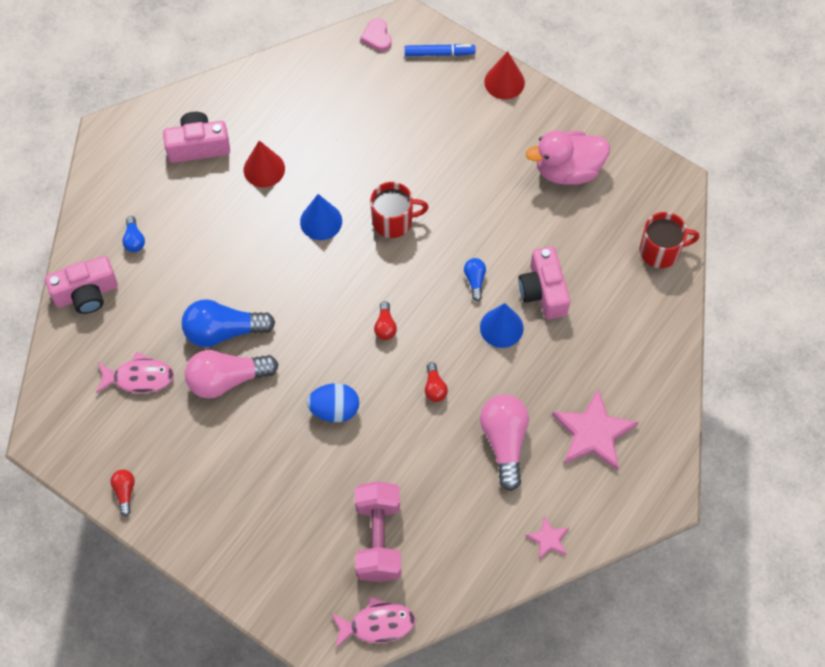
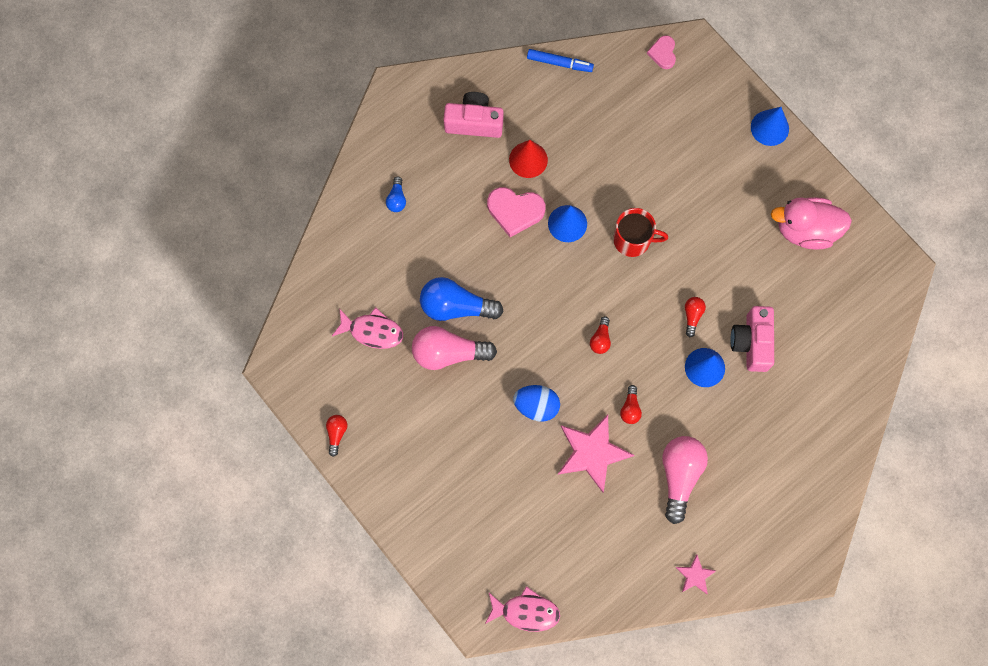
camera: 15 degrees right, 10 degrees up
(86, 293) = (343, 240): pink camera -> none
(263, 222) = (515, 211): none -> pink heart
(378, 539) = (546, 535): pink dumbbell -> none
(439, 53) = (716, 84): blue marker -> blue marker (559, 63)
(475, 280) = (692, 316): blue light bulb -> red light bulb
(504, 82) = (769, 128): red cone -> blue cone
(593, 433) = (761, 488): pink star -> pink star (592, 453)
(661, 251) = (870, 331): red mug -> none

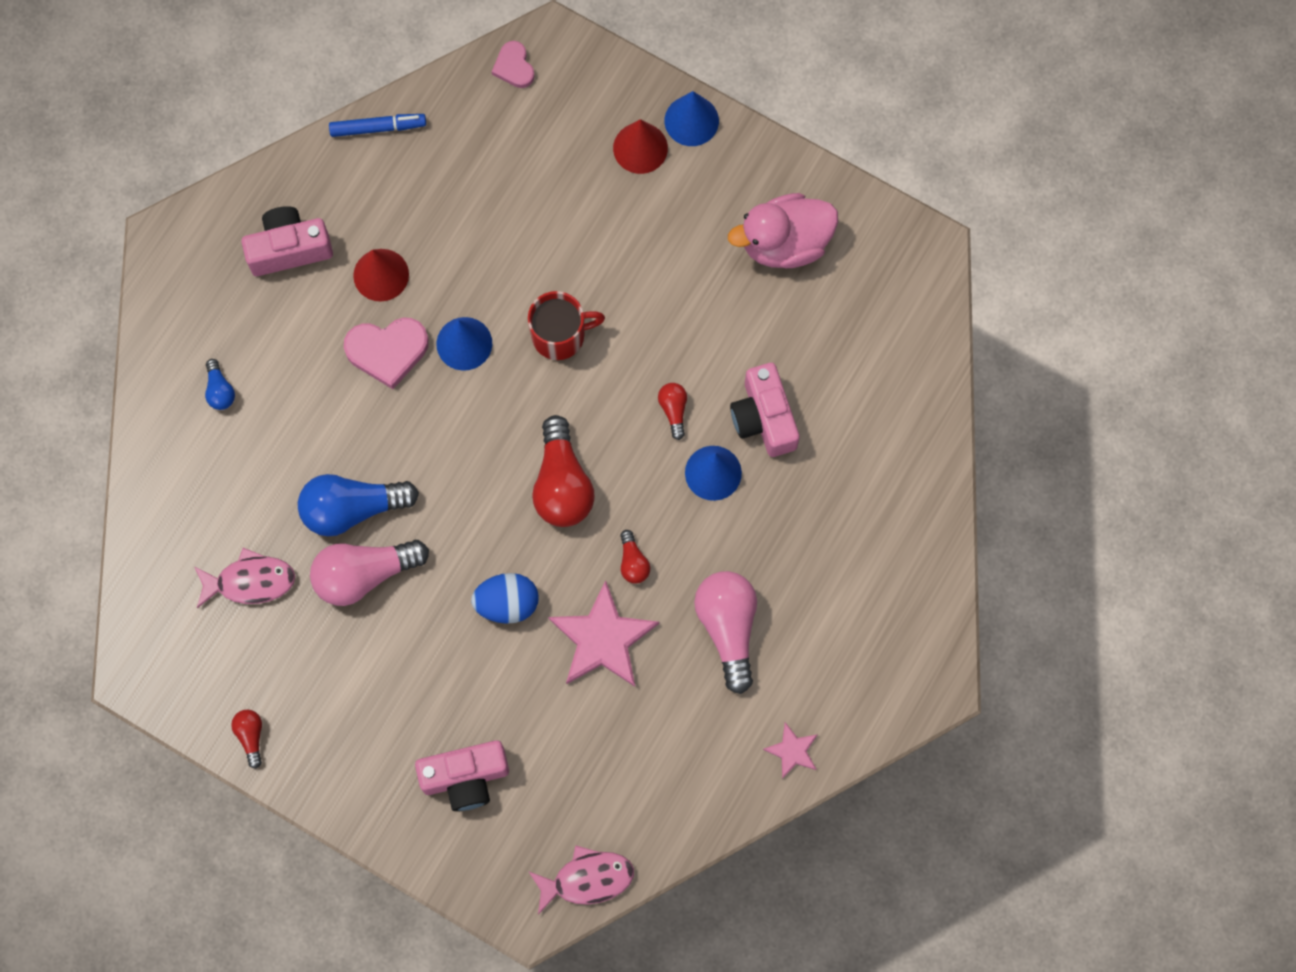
camera: 20 degrees left, 0 degrees up
(468, 513) = (465, 777): none -> pink camera
(600, 339) = (562, 484): red light bulb -> red light bulb, size x2.08
(729, 134) = (640, 148): none -> red cone

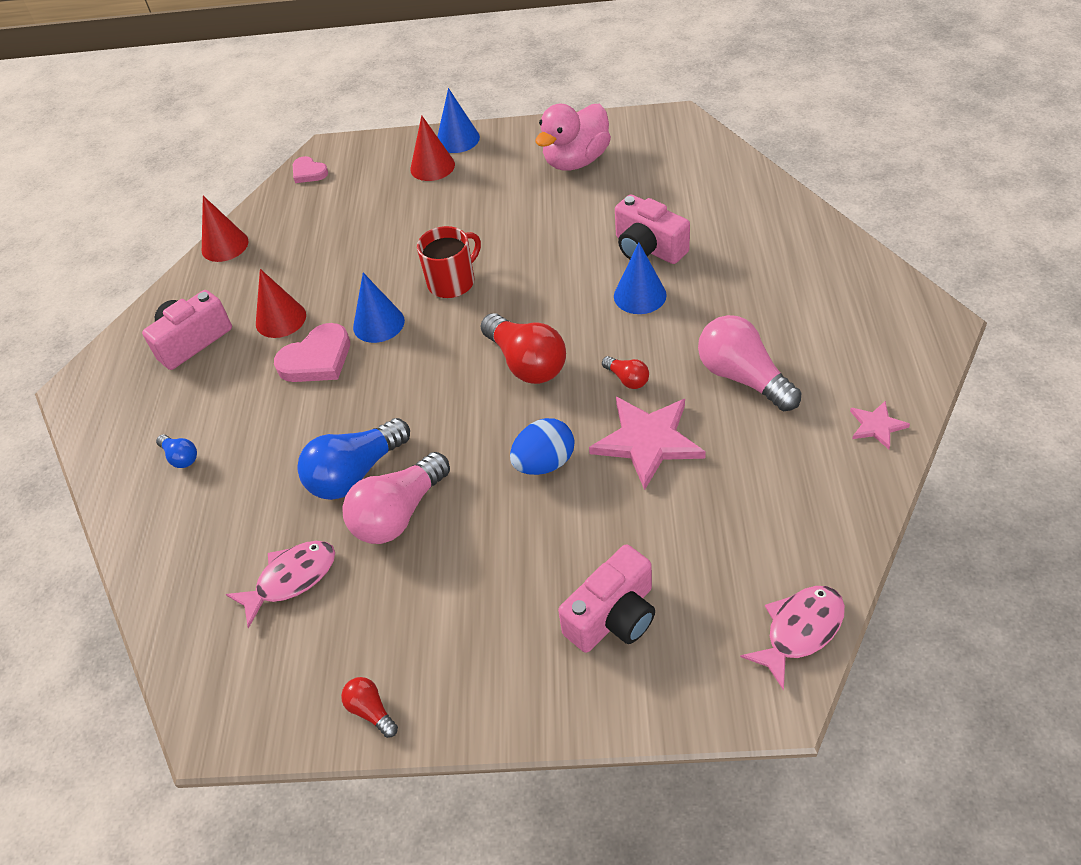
camera: 25 degrees left, 25 degrees down
(378, 128) = (225, 245): blue marker -> red cone
(673, 410) = (576, 278): red light bulb -> none

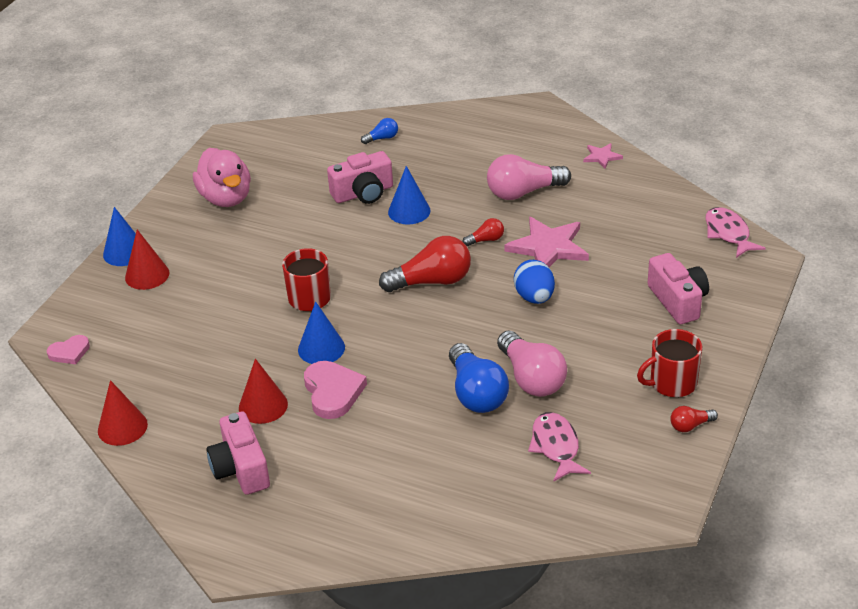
camera: 70 degrees left, 10 degrees down
(181, 457) = (383, 495): blue light bulb -> blue light bulb (382, 138)
(444, 663) = (672, 383): none -> red mug

